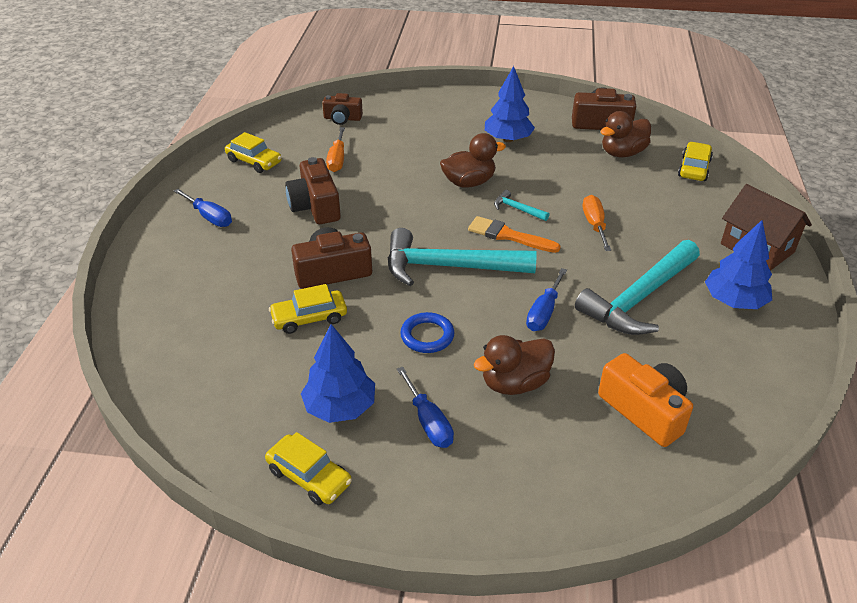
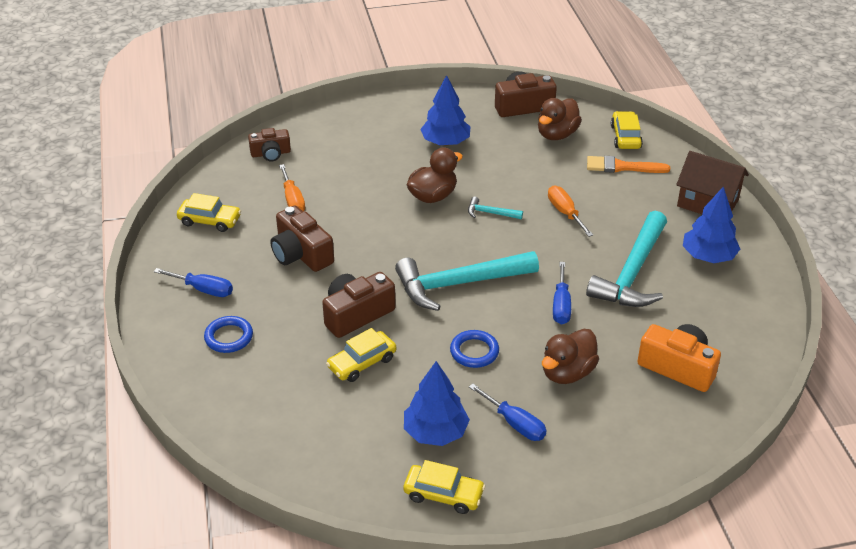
camera: 20 degrees left, 0 degrees up
(203, 263) = (229, 337): none -> blue ring
(508, 236) = (495, 241): orange brush -> orange brush (622, 167)

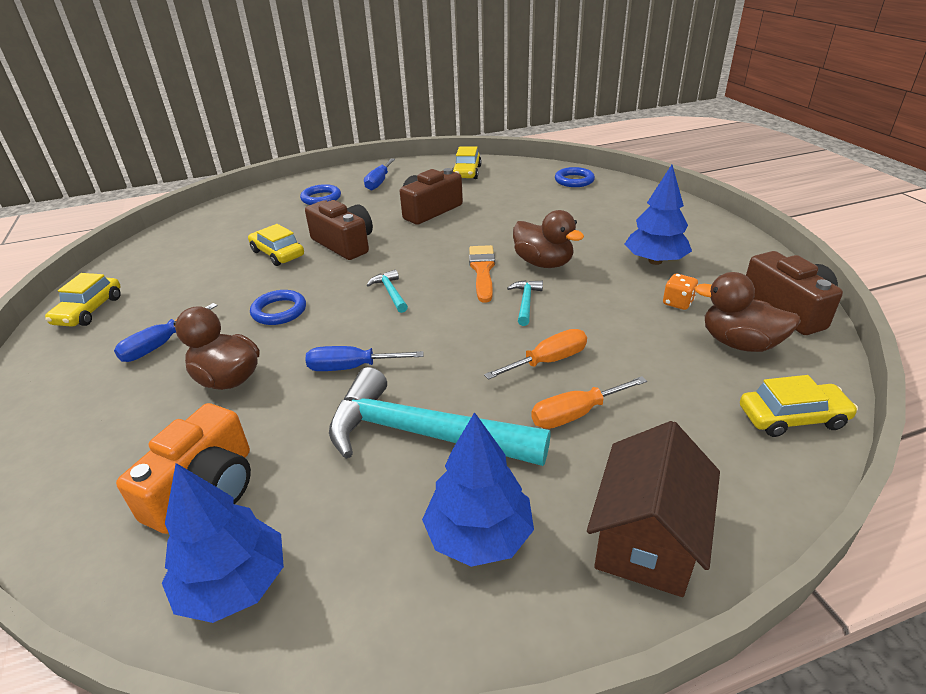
camera: 85 degrees right, 5 degrees down
(270, 153) = (574, 180): brown camera -> blue ring
(293, 200) = (507, 198): orange screwdriver -> orange screwdriver (575, 414)
(435, 432) = (171, 299): blue tree -> blue tree (234, 584)
(459, 284) = (390, 292): turquoise hammer -> turquoise hammer, size x0.43
(506, 146) = (678, 303): none -> orange dice
(622, 167) = (697, 415): orange brush -> orange brush (482, 270)

